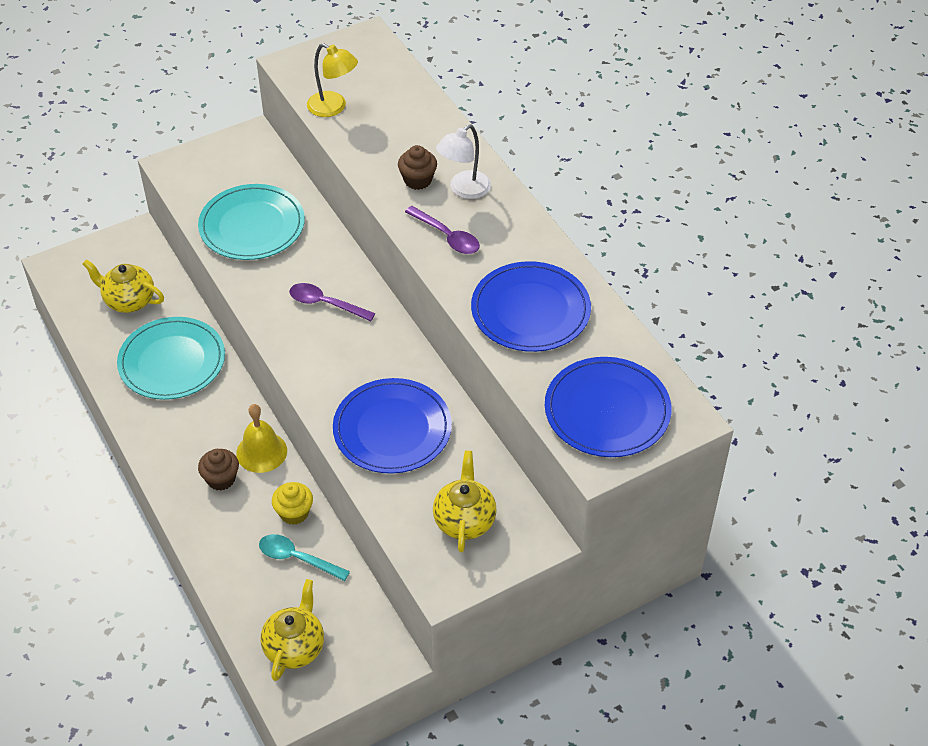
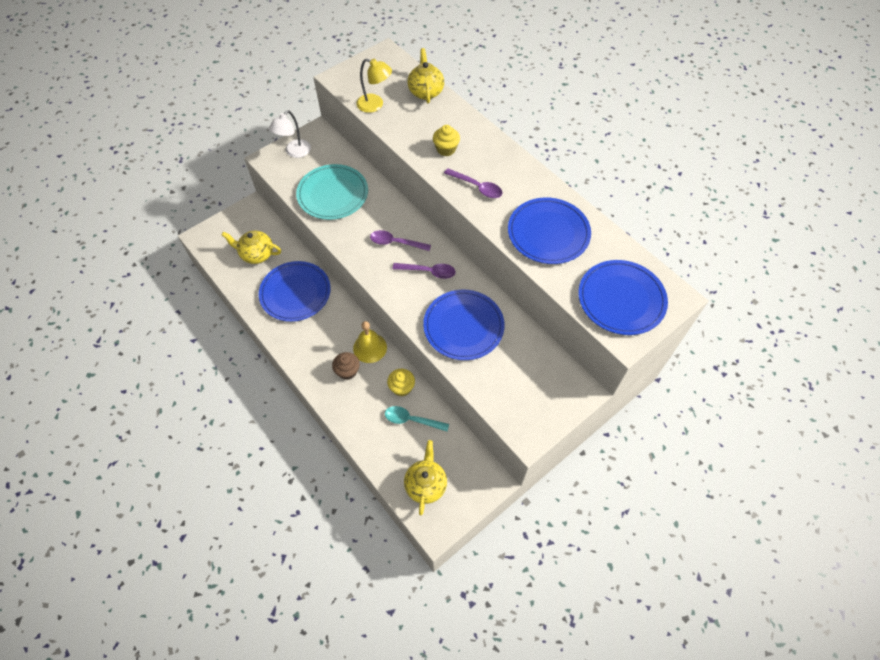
camera: 10 degrees left, 10 degrees up
(172, 361) = (295, 293): turquoise plate -> blue plate
(362, 349) = (428, 272): none -> purple spoon
(418, 180) = (446, 149): brown cupcake -> yellow cupcake
(464, 190) = (479, 152): white lamp -> white lamp (294, 152)
(464, 520) = (529, 385): yellow teapot -> yellow teapot (426, 92)

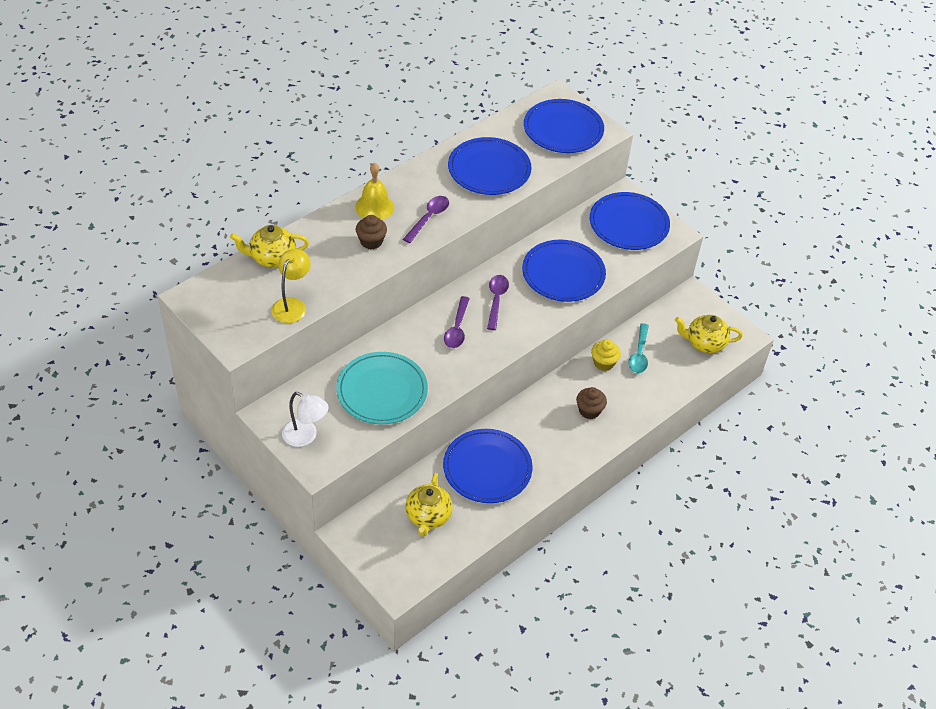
camera: 95 degrees left, 10 degrees down
(370, 347) = (558, 392): yellow bell -> yellow bell (374, 207)
(446, 149) = (371, 241): yellow cupcake -> brown cupcake
(538, 391) = (629, 224): none -> blue plate

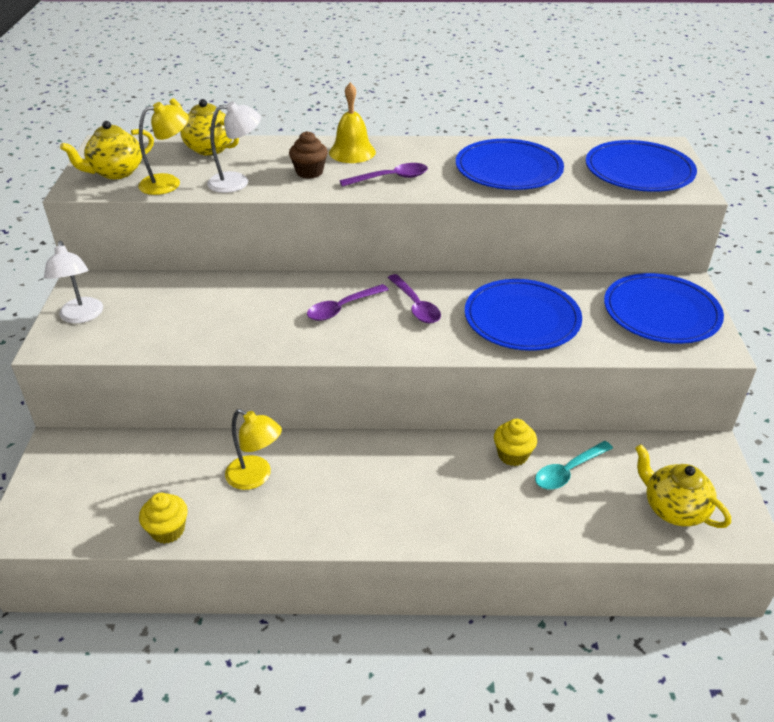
camera: 45 degrees right, 10 degrees down
(336, 277) = (237, 182): none -> white lamp
(382, 391) = (198, 319): turquoise plate -> none
(428, 517) = (140, 483): yellow teapot -> yellow teapot (116, 172)
(479, 529) = (168, 530): none -> yellow cupcake
(487, 468) = (256, 477): blue plate -> yellow lamp
(496, 300) = (415, 306): purple spoon -> purple spoon turned 105 degrees clockwise
(589, 410) = (437, 492): brown cupcake -> none

